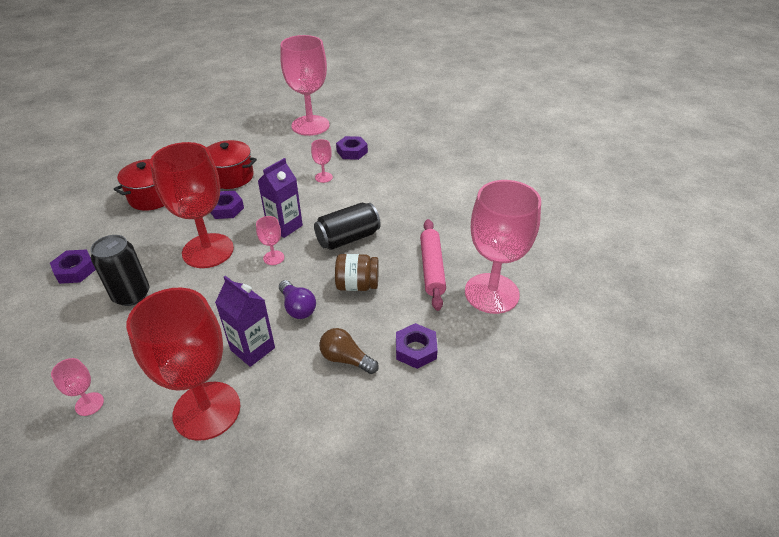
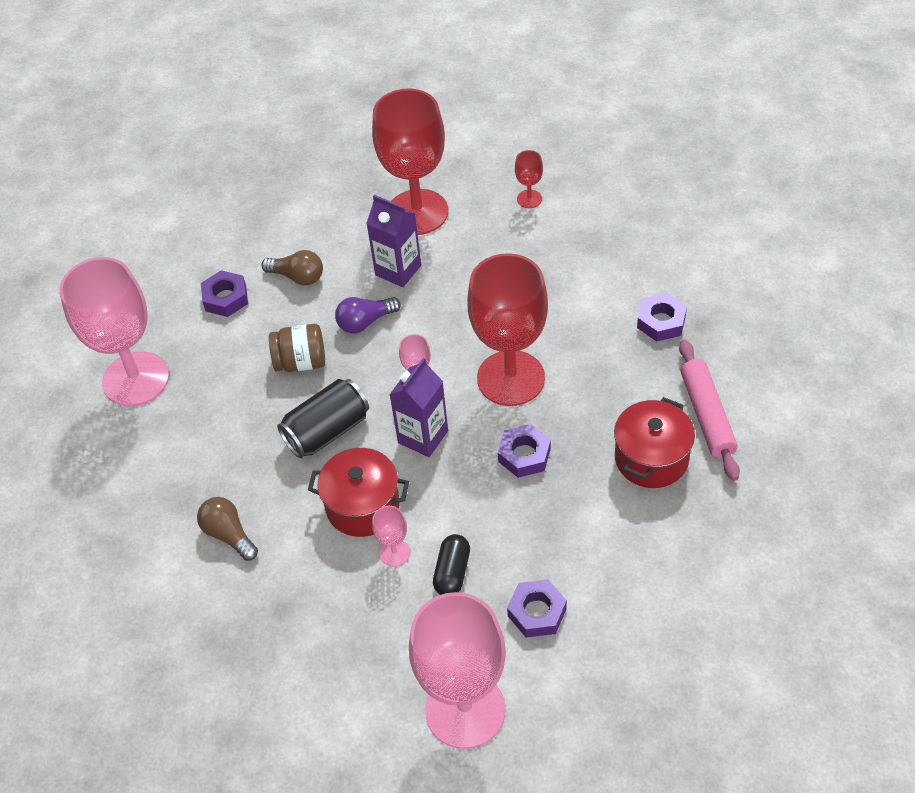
camera: 175 degrees right, 10 degrees up
(89, 404) = (529, 199): pink goblet -> red goblet
(131, 295) = (567, 304): black can -> none
(231, 177) = (551, 526): red pot -> red pot (363, 506)
(295, 166) = (452, 572): none -> black capsule
(297, 307) = (365, 322): purple light bulb -> purple light bulb turned 75 degrees counterclockwise
(352, 151) = (360, 634): purple nut -> purple nut (537, 612)
(419, 196) = (229, 534): none -> brown light bulb
(432, 268) = (209, 402): pink rolling pin -> pink rolling pin (707, 415)

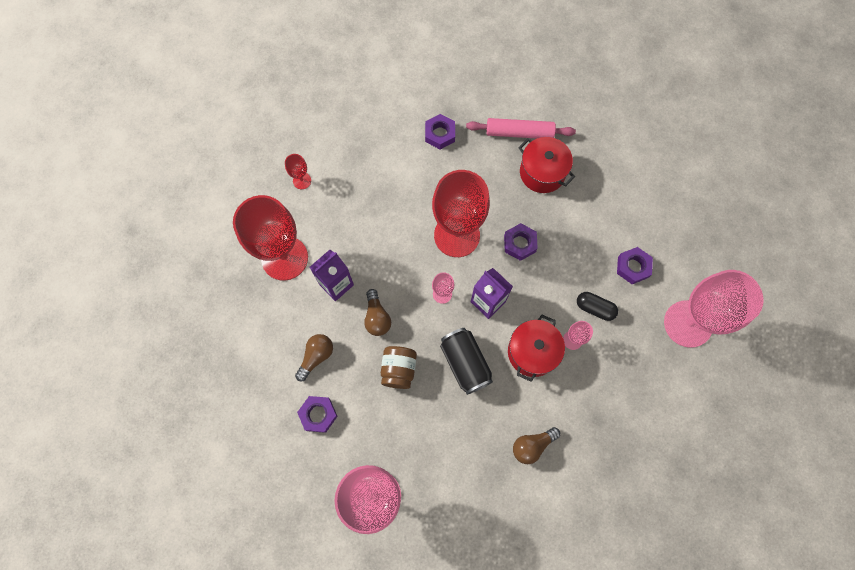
camera: 80 degrees left, 20 degrees up
(365, 322) = (377, 317): purple light bulb -> brown light bulb

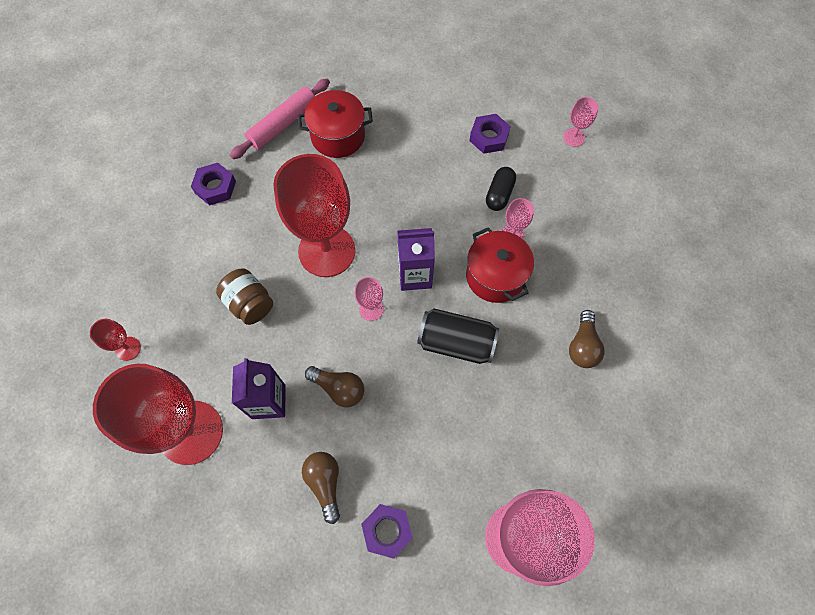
camera: 50 degrees left, 5 degrees down
(399, 369) = (409, 410): brown jar -> brown jar (249, 303)
(519, 243) = (385, 205): purple nut -> none
(594, 308) = (499, 194): black capsule -> black capsule turned 45 degrees counterclockwise
(688, 324) = (574, 137): pink goblet -> pink goblet, size x0.41

